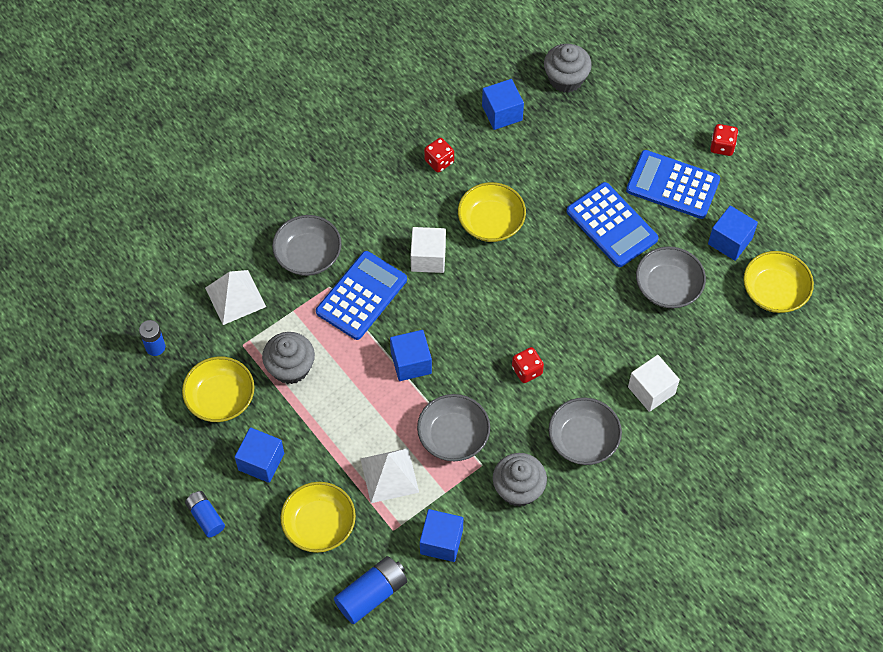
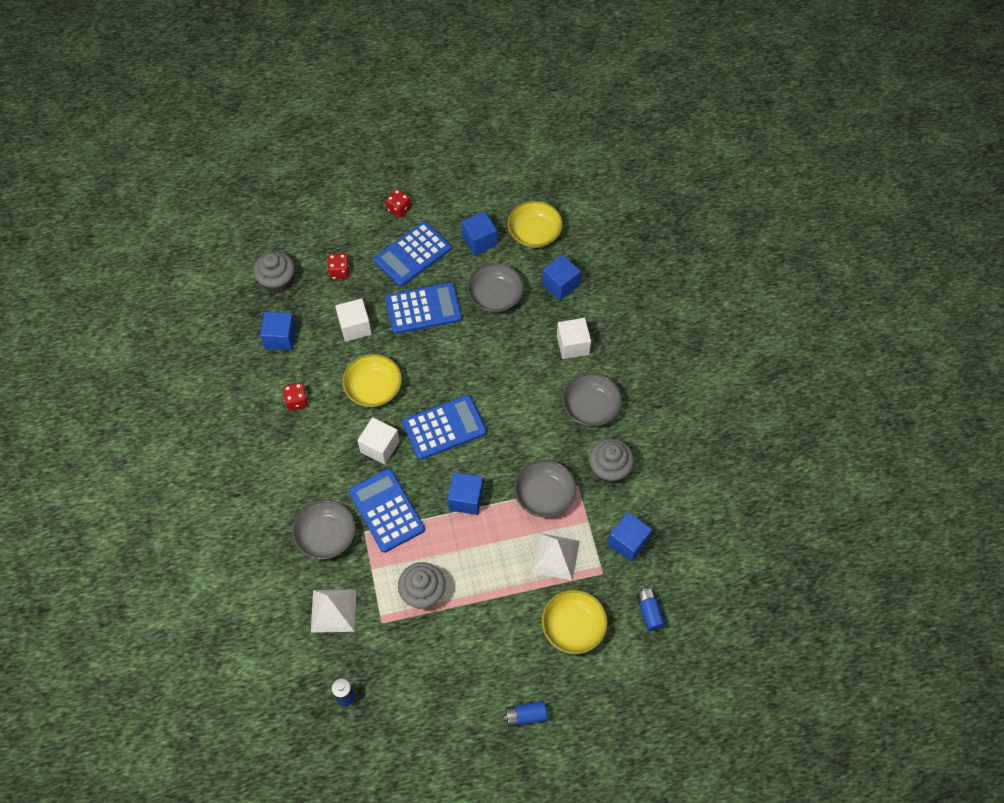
camera: 65 degrees left, 0 degrees up
(220, 398) = (422, 660): yellow bowl -> none
(261, 462) = (496, 650): blue cube -> blue cube (560, 285)
(371, 594) = (649, 612): blue battery -> blue battery, size x0.65
(481, 307) = (444, 427): none -> blue calculator
(527, 370) = (515, 420): red dice -> red dice (339, 272)
(553, 172) = (355, 327): none -> white cube

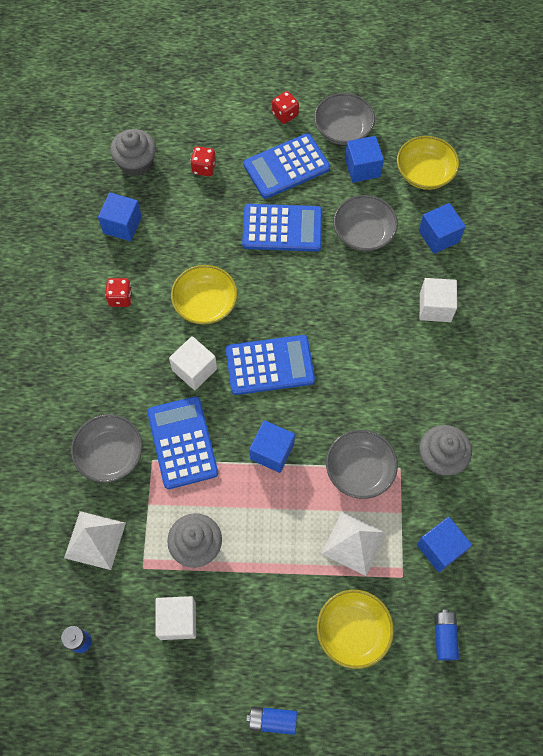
camera: 15 degrees right, 5 degrees up
(355, 327) = (204, 231): white cube -> white cube (177, 620)
(590, 407) = (437, 382): grey bowl -> grey bowl (343, 129)

